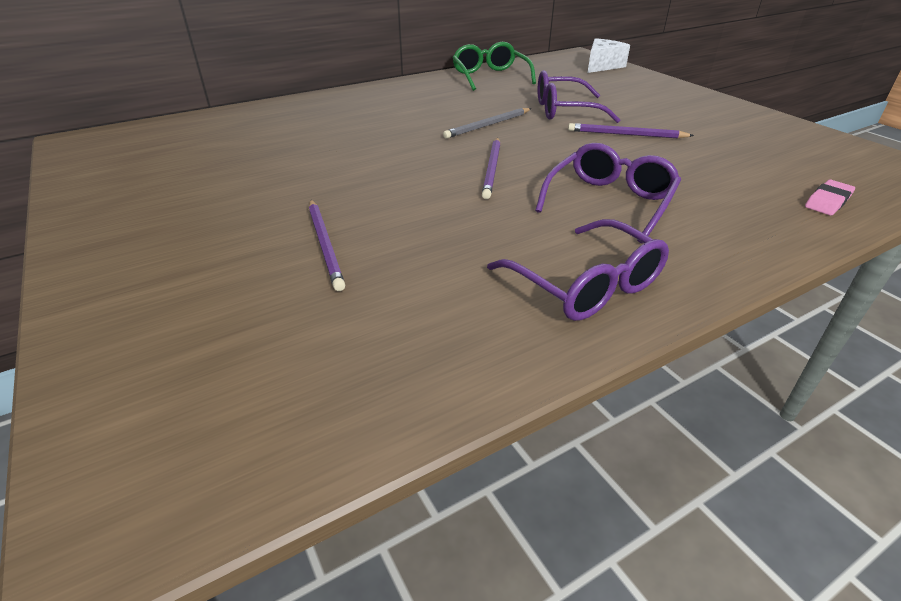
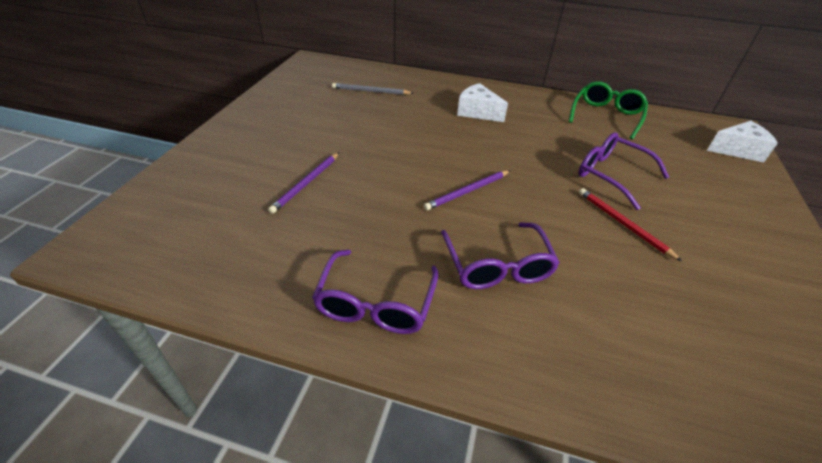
camera: 45 degrees right, 5 degrees up
(384, 112) = (477, 112): none -> white cheese
(488, 125) = (526, 157): grey pencil -> grey pencil (370, 91)
(609, 202) = (497, 265): purple glasses -> purple glasses turned 90 degrees clockwise
(626, 134) = (623, 224): purple pencil -> red pencil
(827, 201) = (693, 403): pink eraser -> none

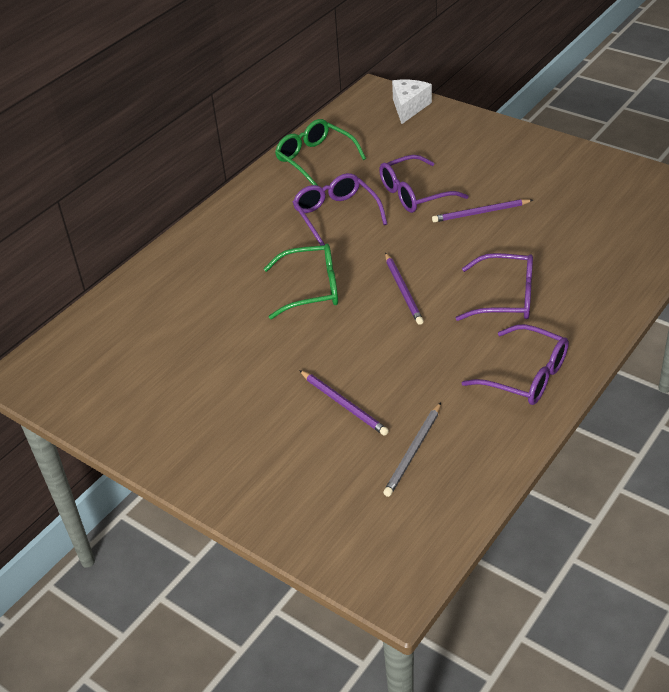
camera: 65 degrees left, 0 degrees up
(370, 91) = (160, 325): grey pencil -> grey pencil (413, 451)
(441, 143) = (311, 289): none -> green glasses
(477, 112) = (260, 246): white cheese -> none
(542, 138) = (336, 215): none -> purple glasses
(623, 224) = (480, 213): red pencil -> purple pencil

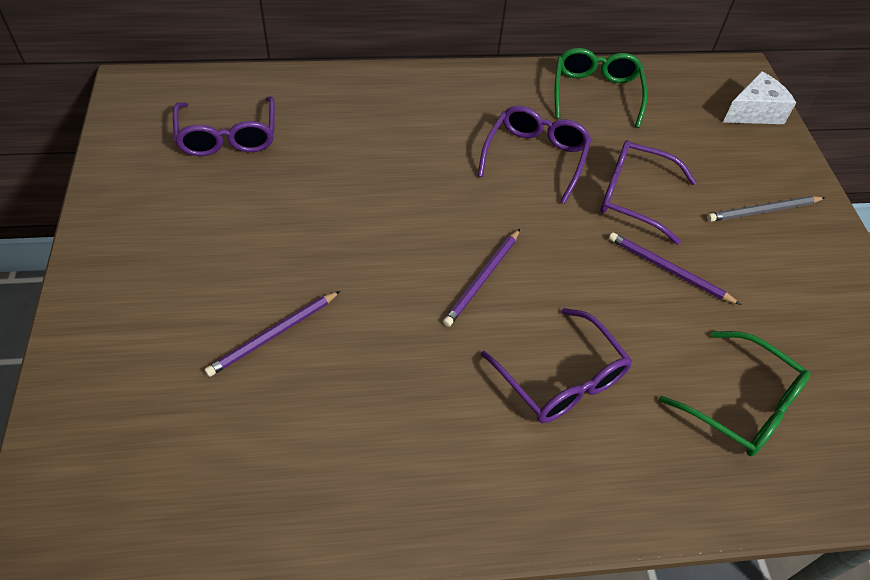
camera: 40 degrees right, 10 degrees up
(311, 289) = (413, 205): green glasses -> green glasses (740, 404)
(344, 404) = (273, 335): purple pencil -> purple pencil turned 45 degrees clockwise
(413, 451) = (250, 442): grey pencil -> grey pencil (763, 211)
(525, 375) = (455, 479): purple glasses -> purple glasses (228, 136)

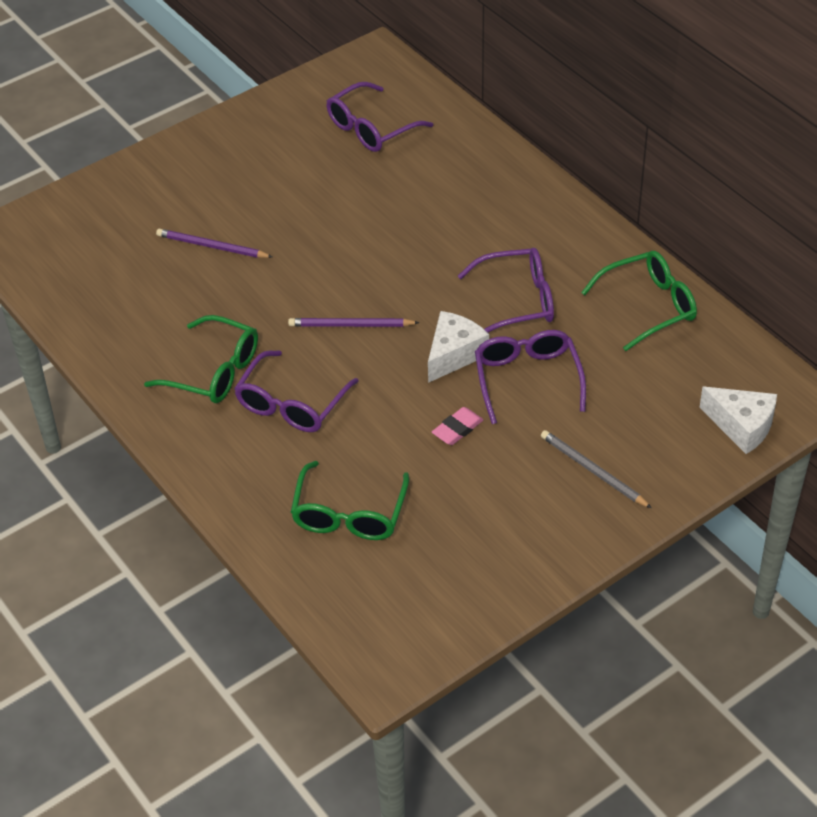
camera: 65 degrees right, 5 degrees down
(467, 426) = (213, 371): none -> green glasses
(573, 227) = (454, 354): none -> white cheese
(668, 270) = (457, 429): purple pencil -> pink eraser

